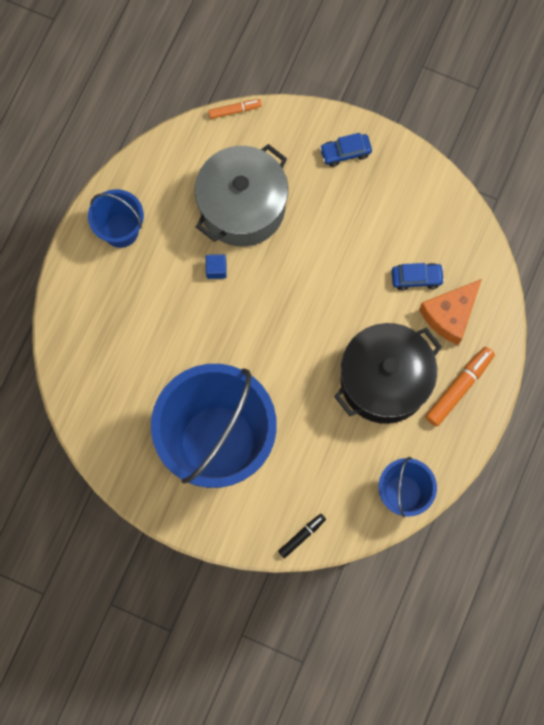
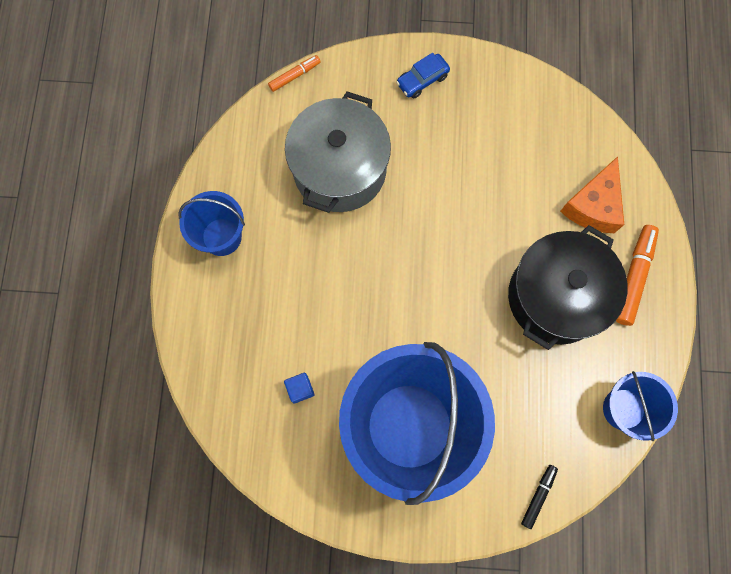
camera: 20 degrees left, 0 degrees up
(216, 269) = (337, 242): blue cube -> blue cube (300, 389)
(416, 278) = (544, 180): blue car -> none

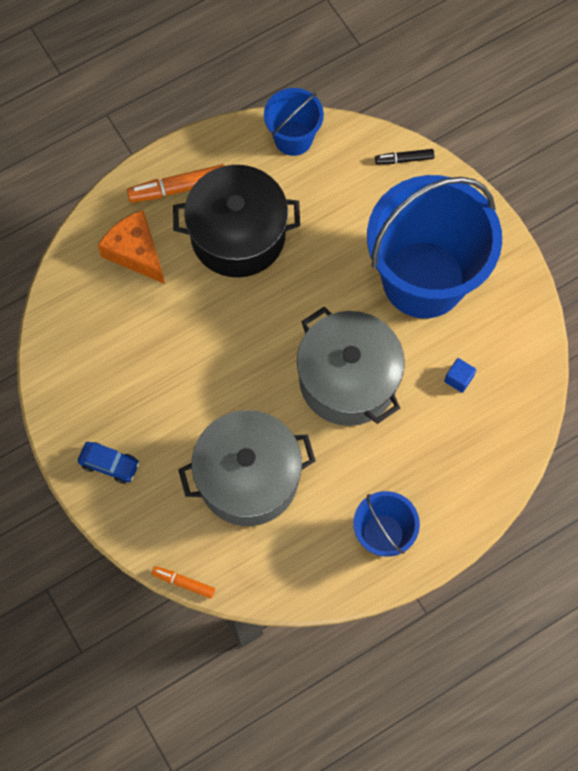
camera: 125 degrees left, 5 degrees down
(364, 298) = (348, 380): none -> grey pot
(593, 206) = (136, 252): orange cheese -> orange cheese turned 120 degrees counterclockwise

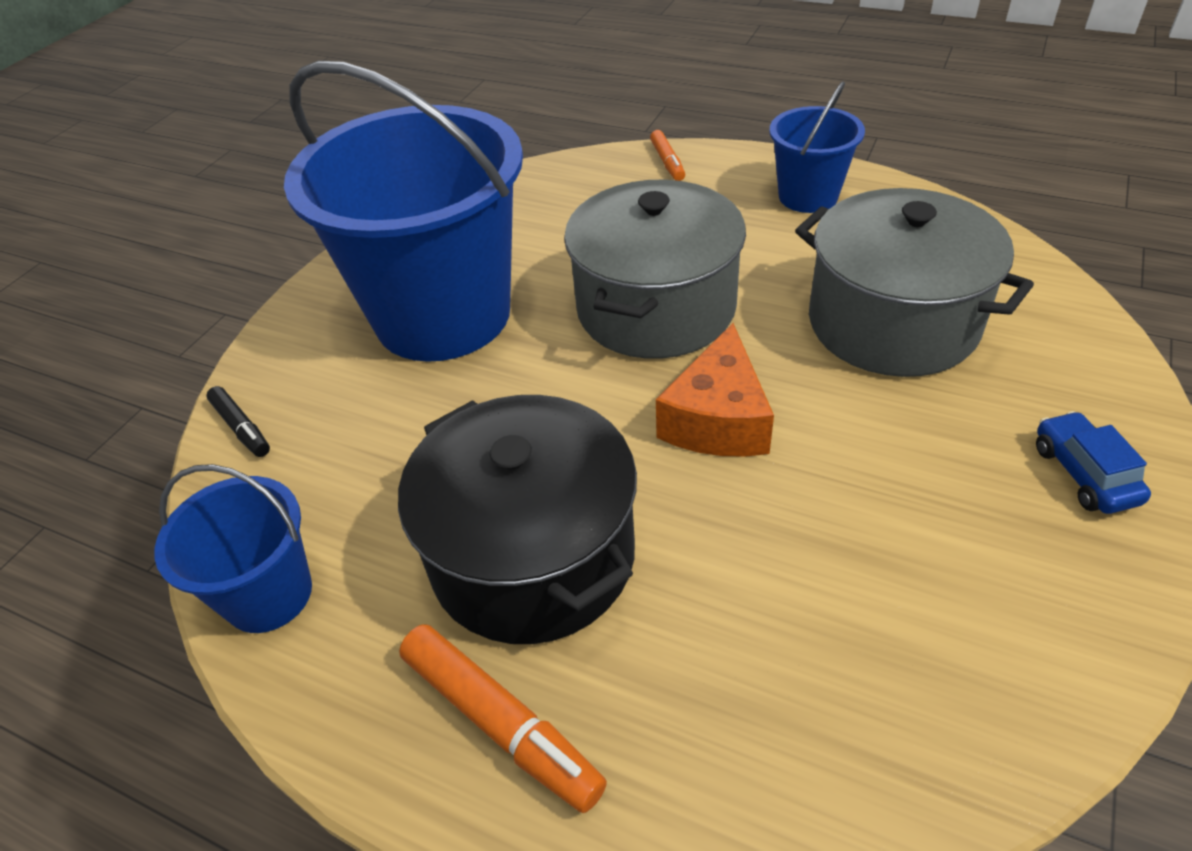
camera: 120 degrees left, 25 degrees down
(136, 252) = (702, 702): orange cheese -> orange cheese (717, 419)
(184, 583) = (1094, 303): orange marker -> orange marker (667, 162)
(458, 379) = (559, 230): blue cube -> none

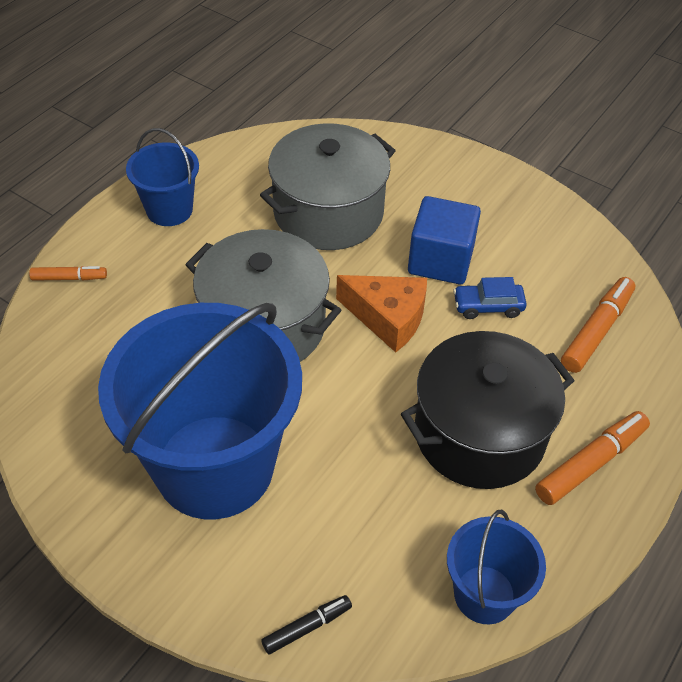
camera: 85 degrees left, 5 degrees up
(810, 716) = (596, 331): none -> orange marker
(867, 461) = (440, 260): none -> blue cube
(1084, 474) = (469, 183): blue car -> blue car (488, 306)

